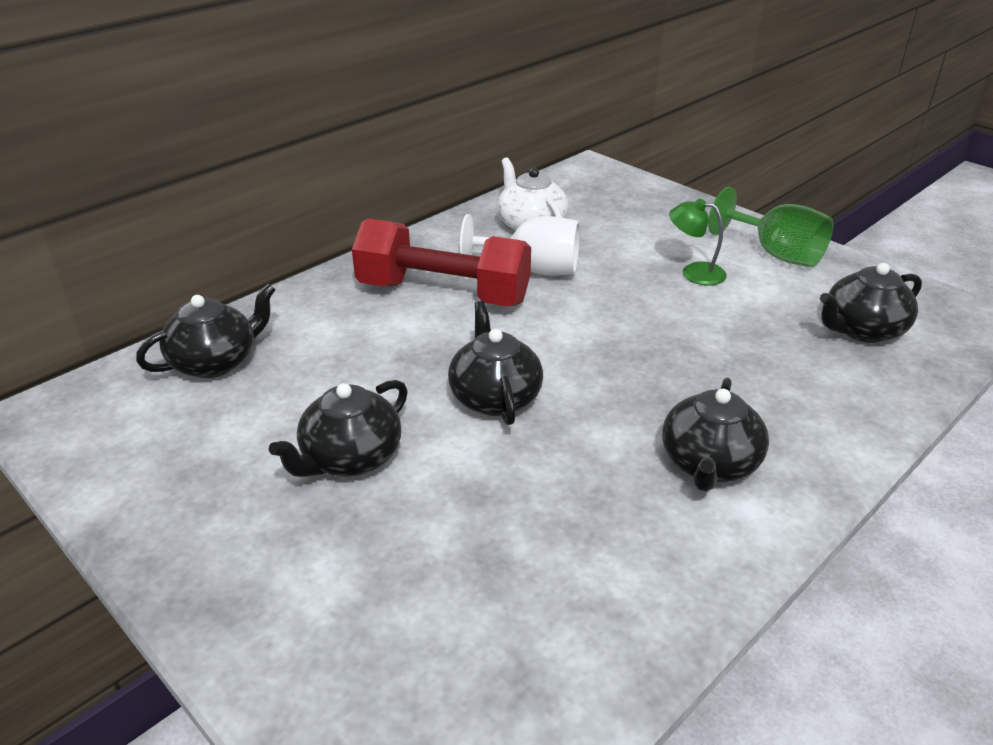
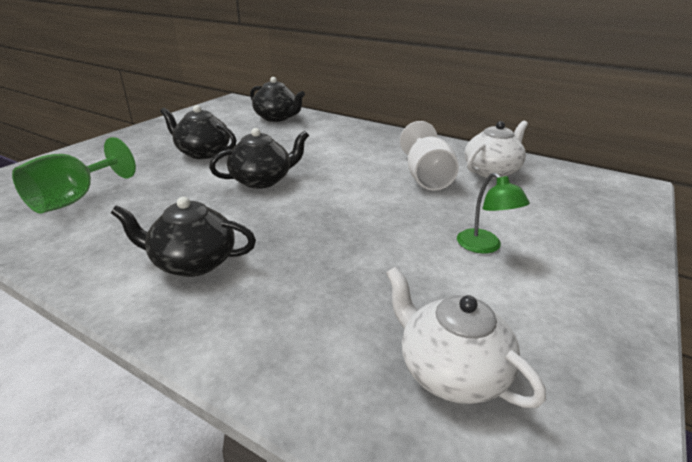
camera: 75 degrees right, 5 degrees down
(443, 293) = (372, 154): red dumbbell -> none
(694, 273) = (484, 246): green lamp -> green lamp turned 150 degrees clockwise
(776, 254) = (580, 300): green goblet -> green goblet (74, 199)
(862, 330) = (450, 371): black teapot -> white teapot

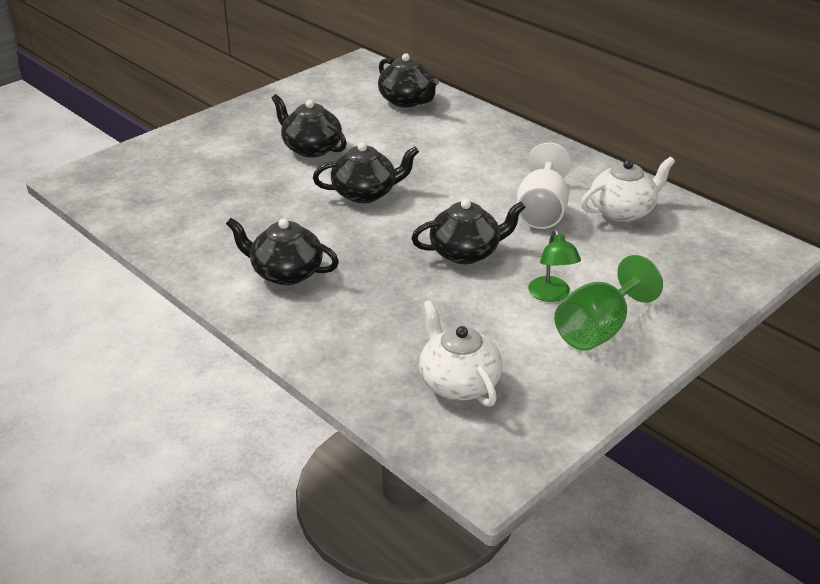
camera: 15 degrees right, 5 degrees up
(74, 199) = (185, 194): green goblet -> green goblet (598, 329)
(379, 218) = (466, 252): none -> black teapot

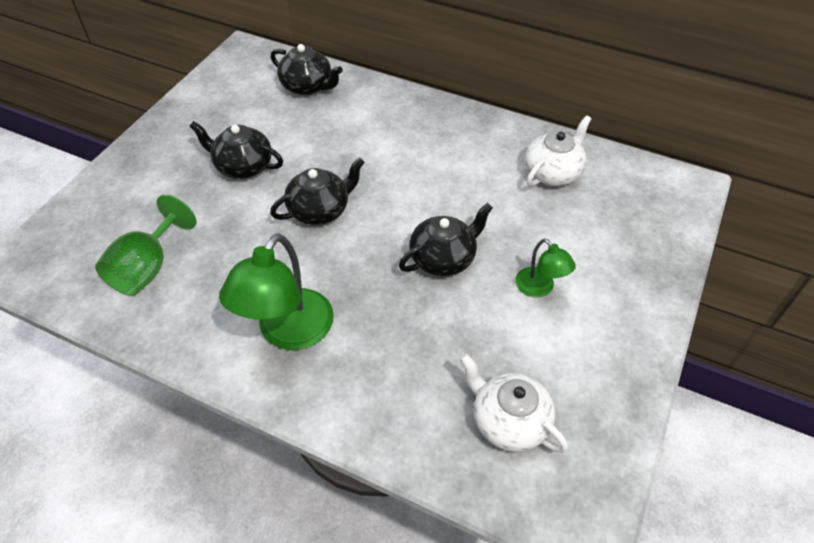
camera: 20 degrees left, 15 degrees up
(285, 273) = (288, 332): black teapot -> green lamp
(542, 211) = (486, 190): white goblet -> none
(598, 329) = (596, 317): green goblet -> green goblet (148, 268)

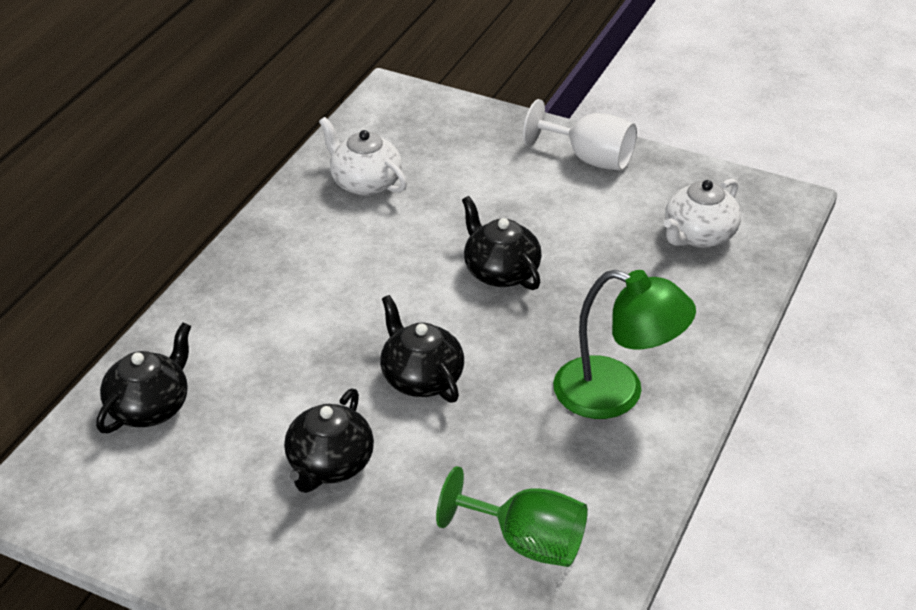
camera: 90 degrees left, 10 degrees down
(539, 288) = (539, 205): green lamp -> none
(623, 332) = (589, 158): none -> white goblet

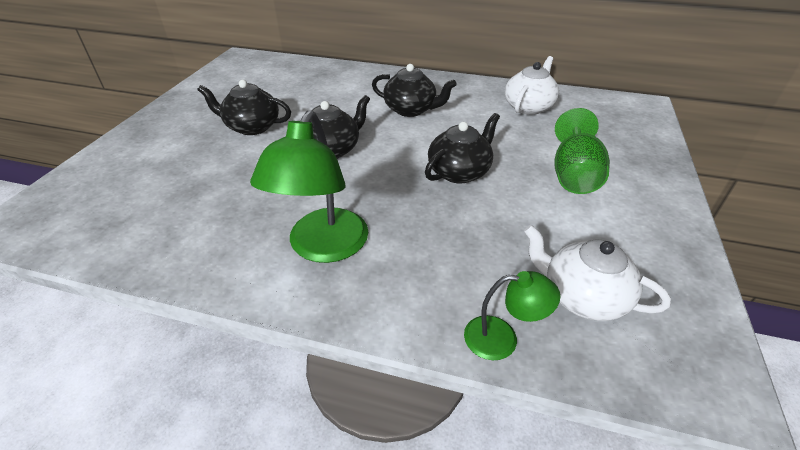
camera: 80 degrees right, 0 degrees up
(149, 407) = (300, 73): black teapot -> black teapot (411, 110)
(526, 542) = (162, 211): green goblet -> green goblet (574, 174)
(589, 158) = (650, 207): white goblet -> none
(739, 291) = (502, 338): none -> green lamp

